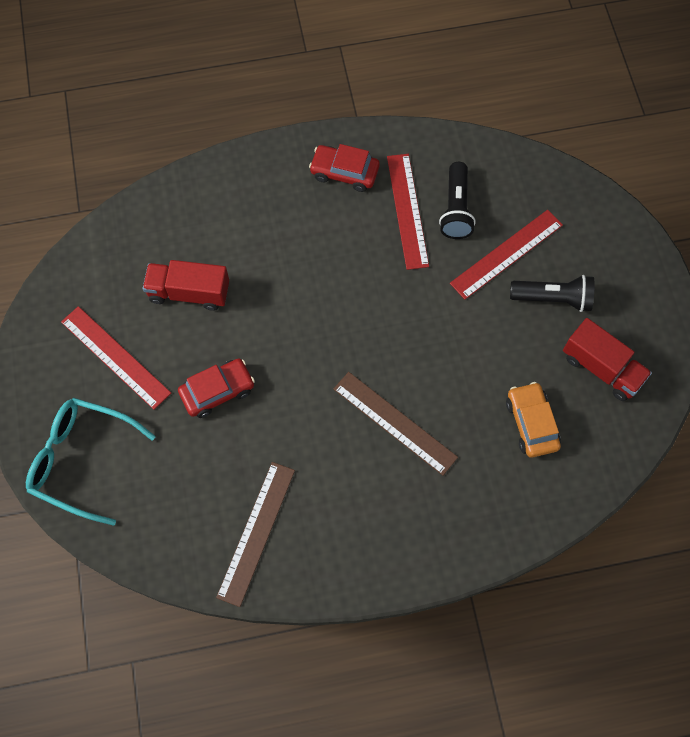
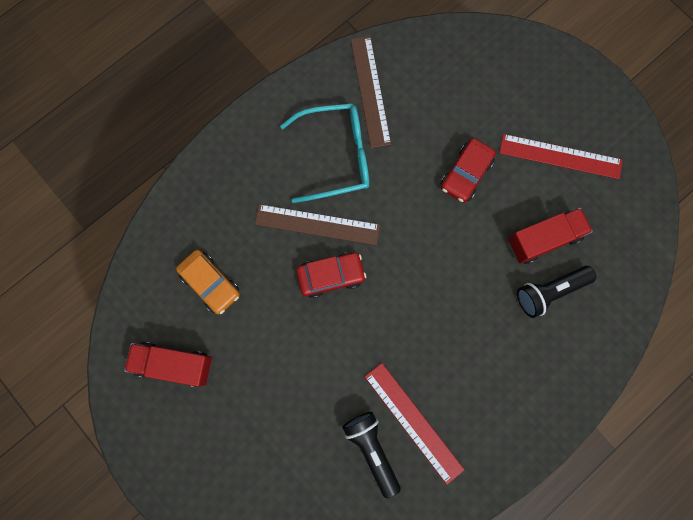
camera: 150 degrees right, 10 degrees up
(82, 460) = (526, 72): turquoise glasses -> turquoise glasses (336, 156)
(344, 172) = (491, 429): red car -> red car (331, 276)
(507, 254) = (304, 429): red ruler -> none
(553, 298) = (243, 407): black flashlight -> black flashlight (549, 291)

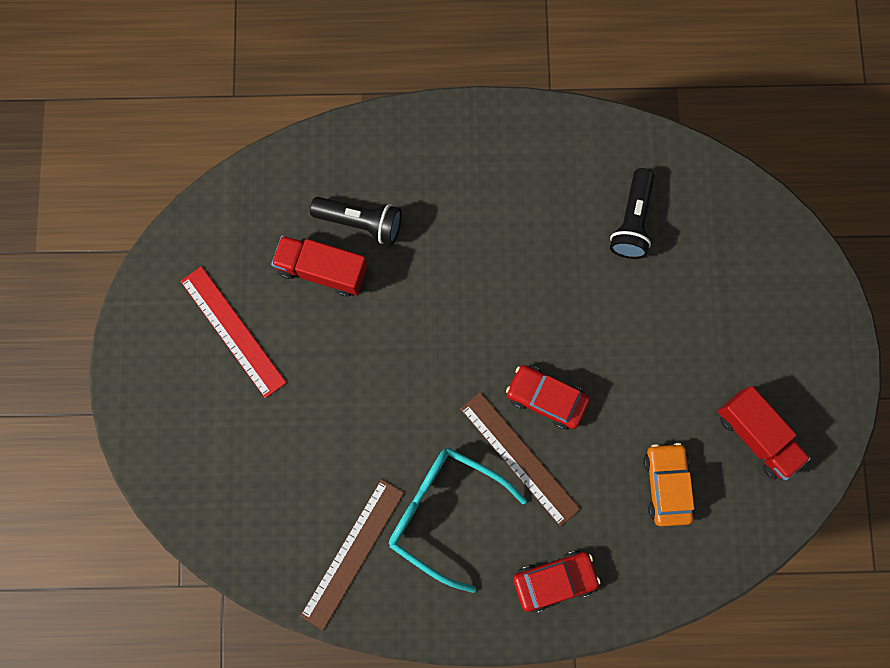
camera: 140 degrees left, 0 degrees up
(413, 422) = (578, 214): red ruler -> none
(466, 174) = (336, 389): red car -> red car (554, 580)

